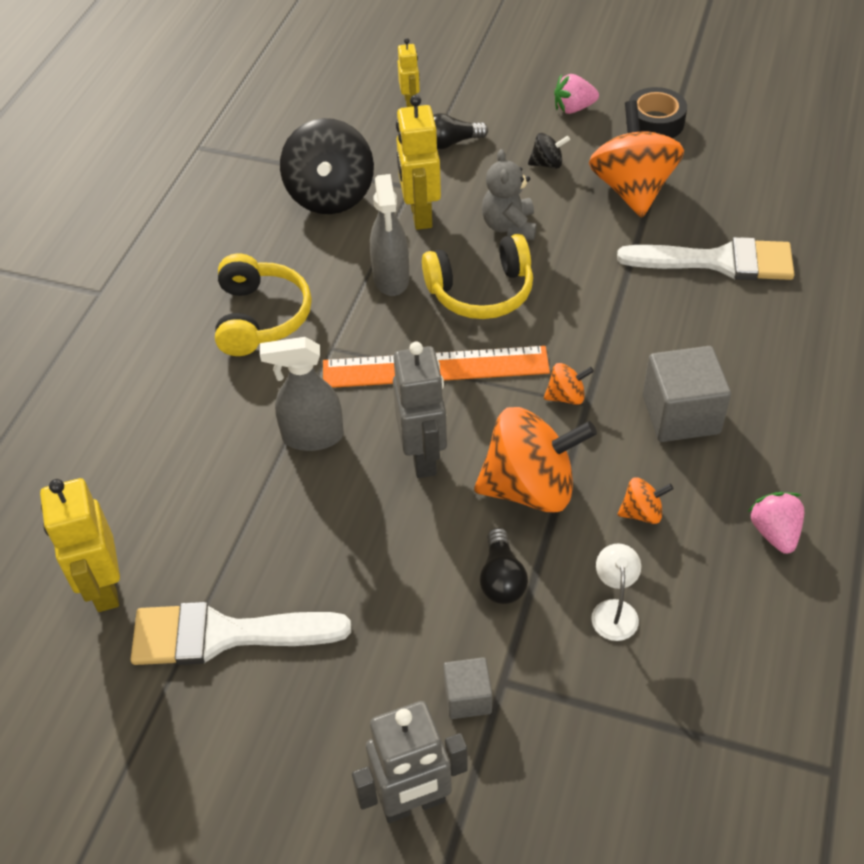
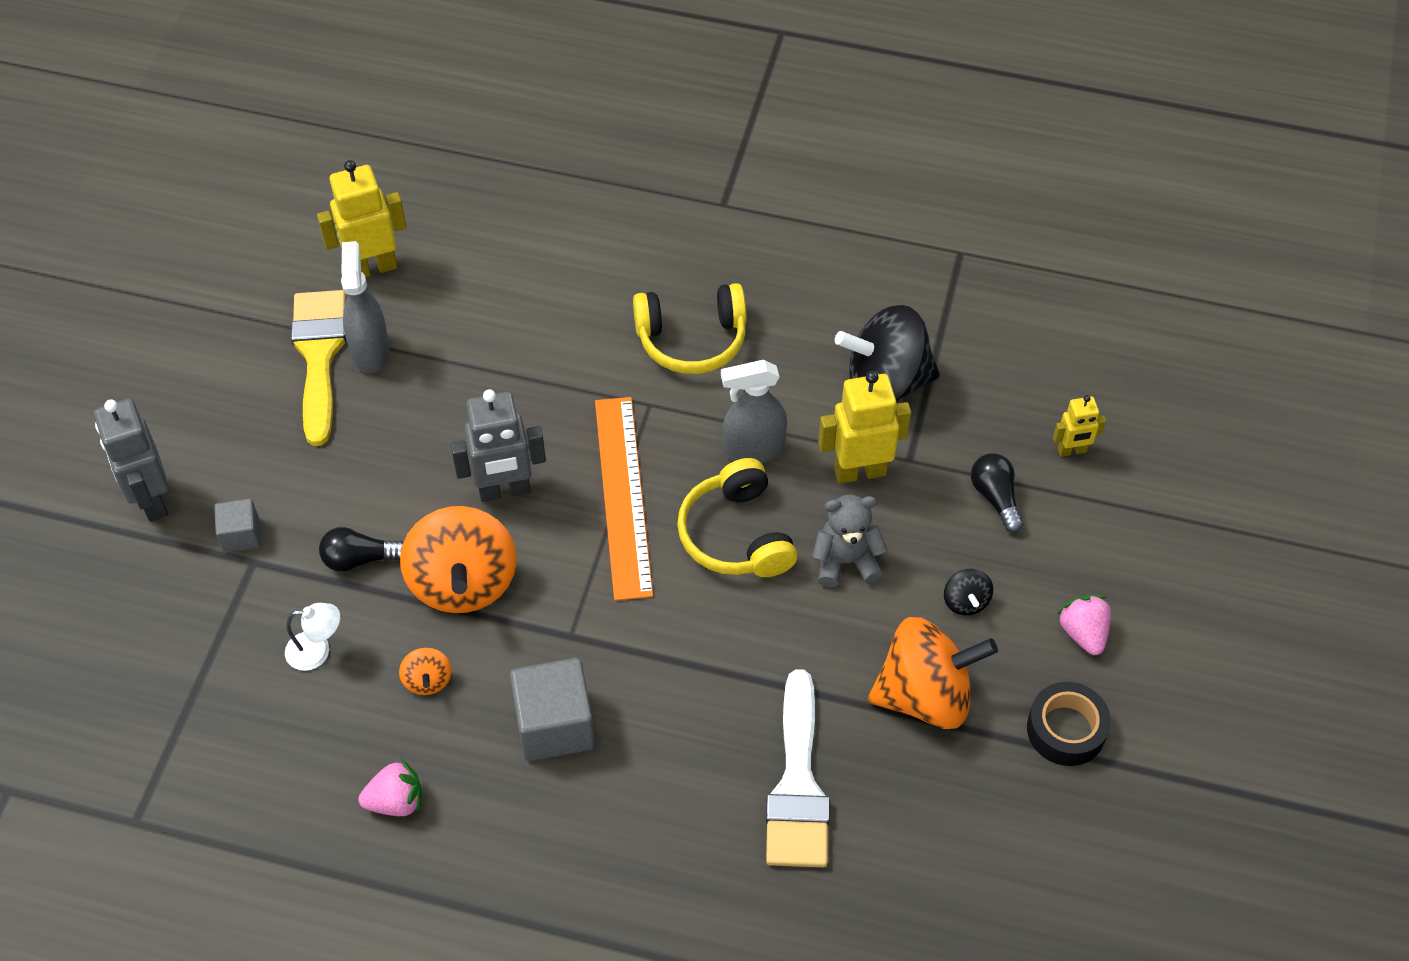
camera: 85 degrees right, 5 degrees up
(224, 635) = (319, 356): white brush -> yellow brush
(312, 437) = (533, 398): grey spray bottle -> grey spray bottle (370, 351)
(566, 396) = (582, 616): orange spinning top -> none

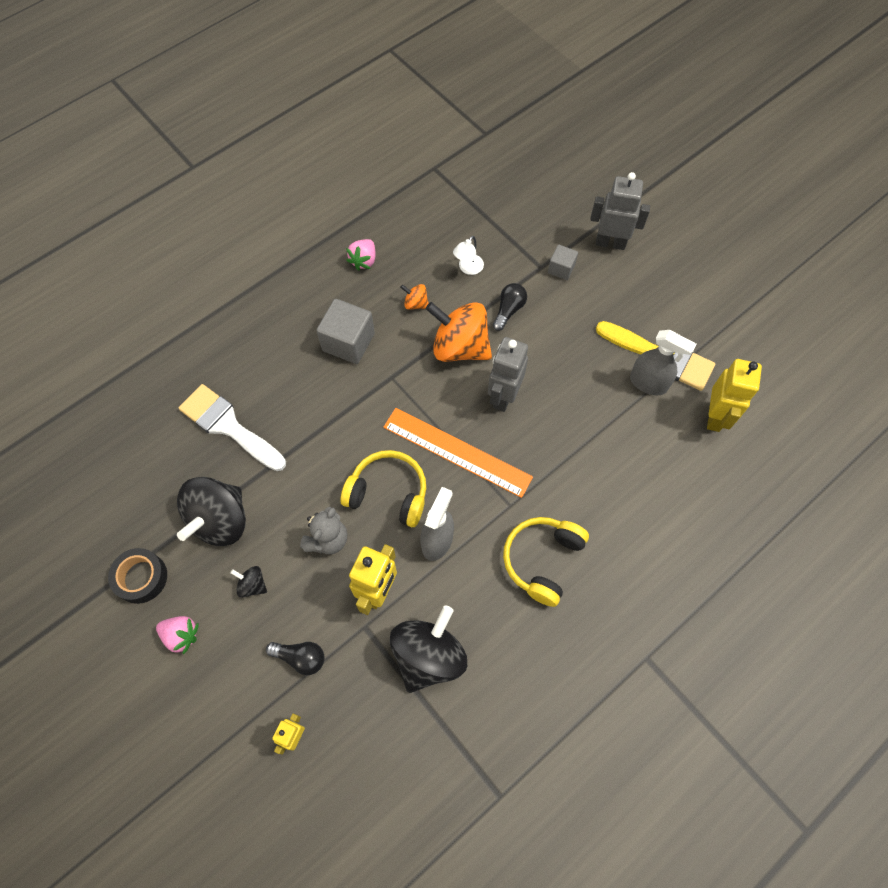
camera: 125 degrees right, 10 degrees up
(925, 695) = (220, 520): orange spinning top -> black spinning top

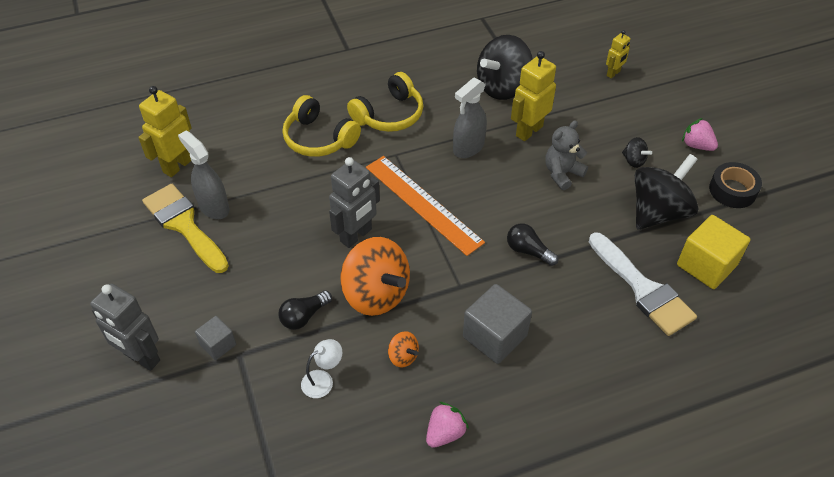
camera: 160 degrees left, 15 degrees down
(170, 471) = (706, 265): none -> yellow cube
(300, 657) = (601, 110): black light bulb -> black light bulb (528, 251)
(388, 493) = (498, 190): yellow headphones -> yellow headphones (319, 138)

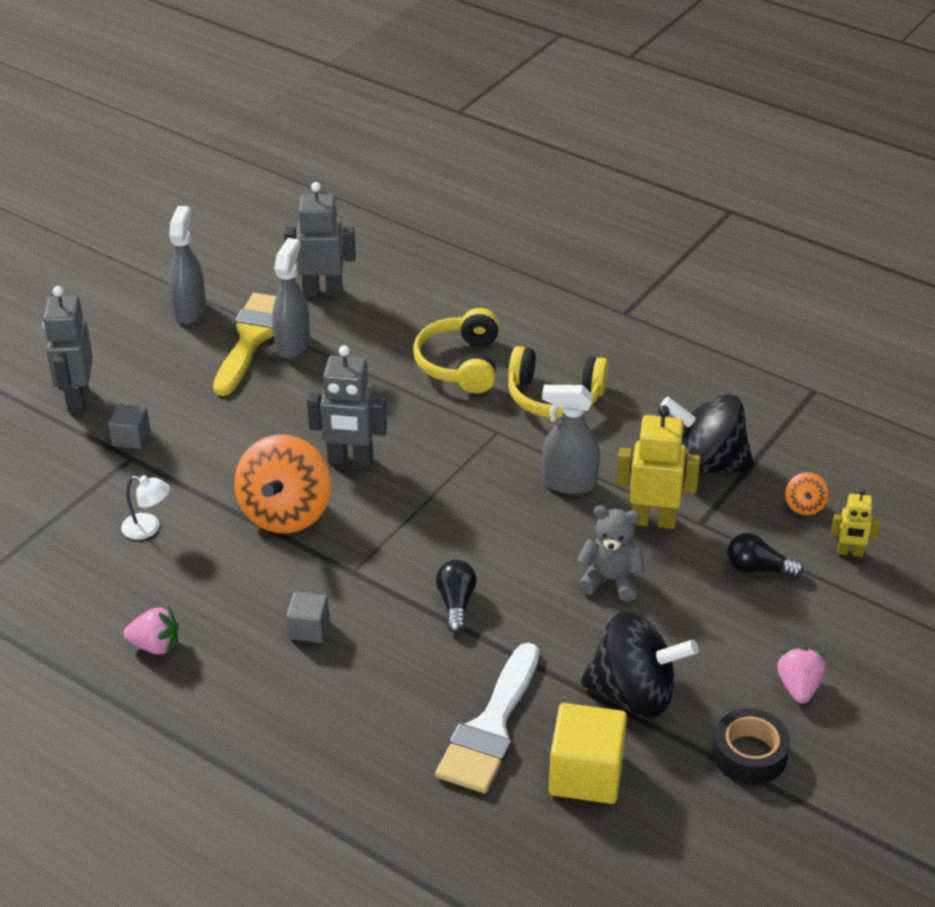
camera: 55 degrees right, 10 degrees down
(116, 244) = (190, 311): none -> grey spray bottle
(177, 165) = (323, 292): yellow robot -> grey robot
(304, 316) = (212, 476): black light bulb -> black light bulb (758, 569)
(403, 356) = (223, 571): orange spinning top -> orange spinning top (804, 506)
(423, 204) = (444, 488): orange ruler -> none
(494, 336) = (309, 629): grey cube -> grey cube, size x0.56
(633, 161) = (702, 636): black spinning top -> none

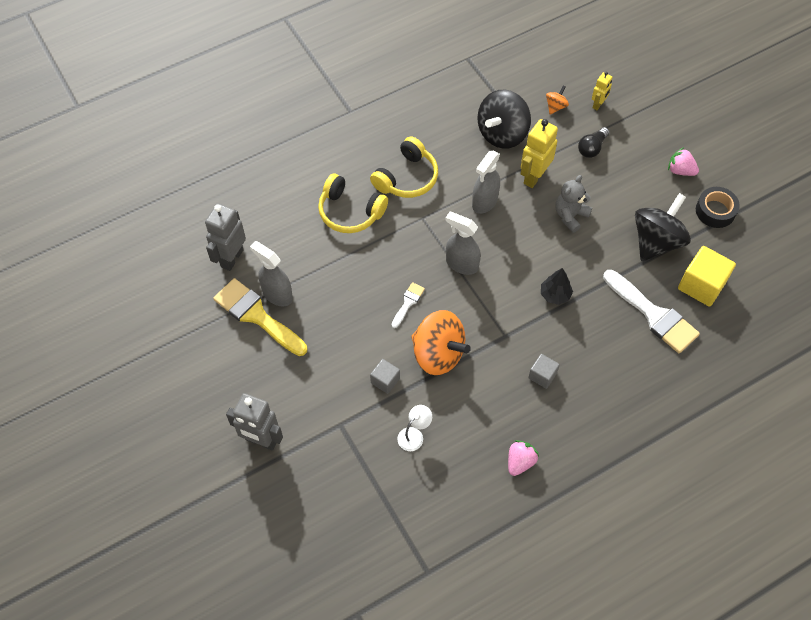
camera: 65 degrees left, 20 degrees up
(131, 438) = (320, 419): grey cube -> grey cube (385, 380)
(190, 311) = (204, 342): grey spray bottle -> grey spray bottle (461, 264)
(350, 460) = (408, 303): grey robot -> white brush
(456, 603) = (555, 295): black light bulb -> black tree
(804, 506) = (555, 106): orange spinning top -> orange spinning top turned 90 degrees counterclockwise

